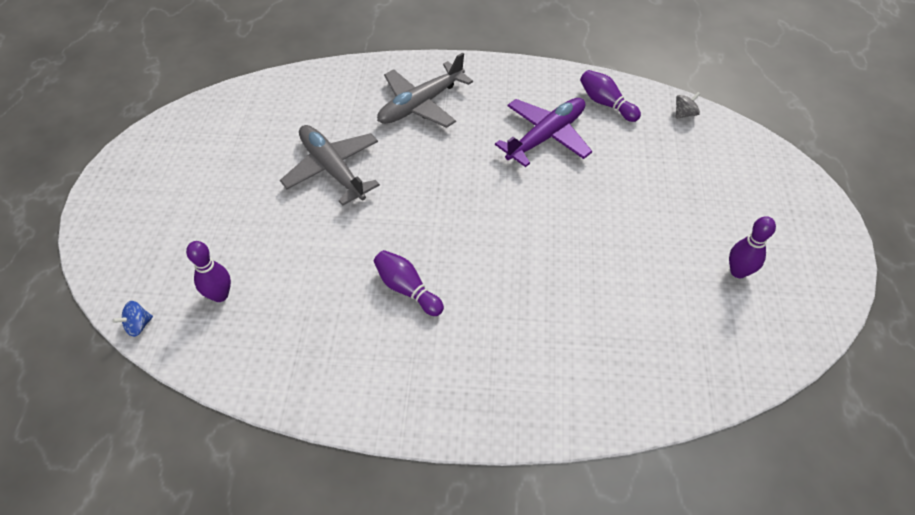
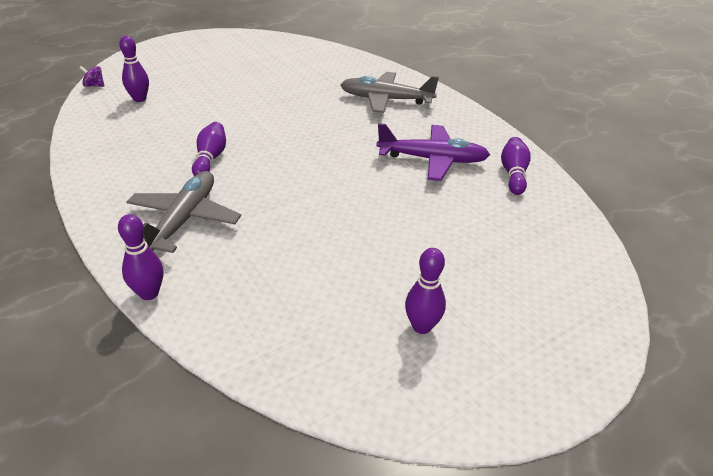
camera: 50 degrees right, 15 degrees down
(138, 325) = (94, 85): blue spinning top -> purple spinning top
(332, 169) = (283, 93): grey plane -> grey plane (184, 220)
(585, 429) = (149, 293): none -> purple bowling pin
(684, 114) = (570, 220): grey spinning top -> none

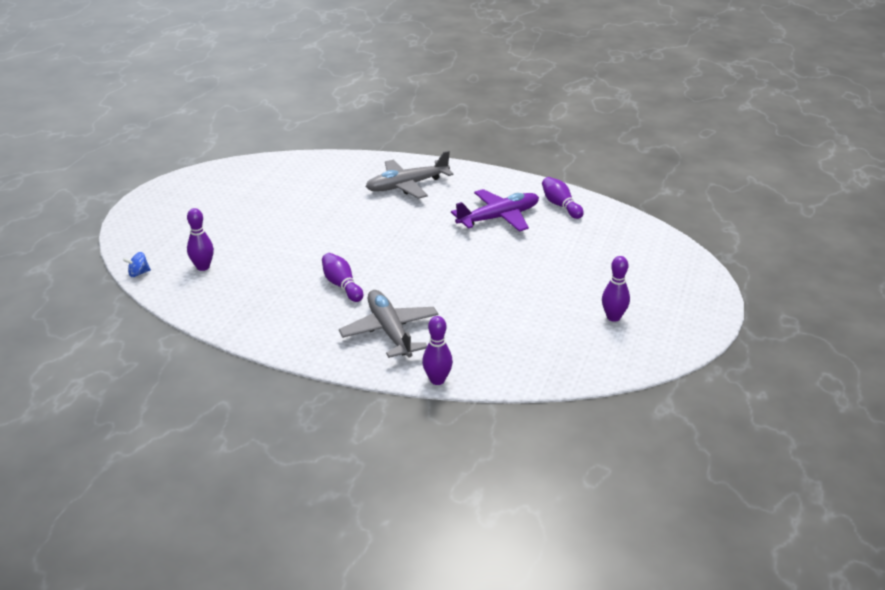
camera: 35 degrees left, 5 degrees down
(94, 85) = (138, 273): purple spinning top -> blue spinning top

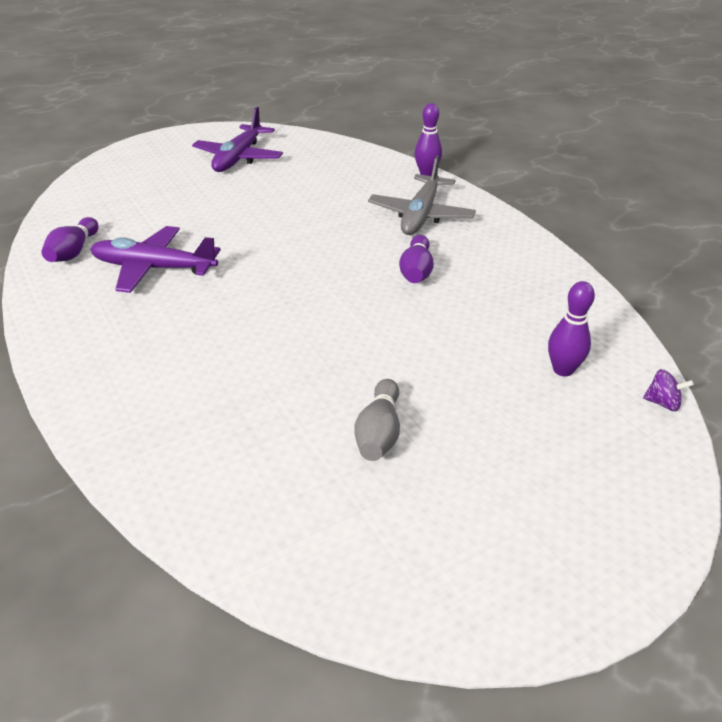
camera: 140 degrees left, 5 degrees up
(138, 273) = (662, 403): blue spinning top -> purple spinning top
(274, 206) = (379, 433): none -> grey bowling pin
(407, 185) = (161, 368): grey plane -> none
(613, 317) = (239, 157): purple bowling pin -> purple plane

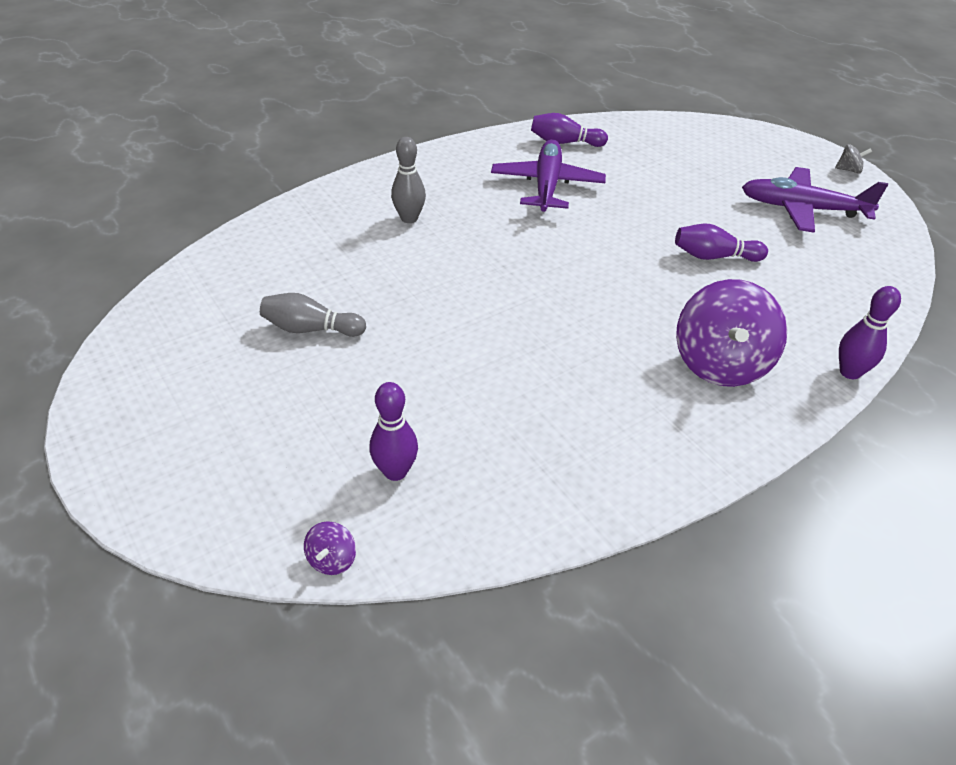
camera: 85 degrees right, 5 degrees up
(184, 362) = (409, 218): none -> grey bowling pin
(191, 133) = (848, 170): none -> grey spinning top
(416, 271) = (579, 356): purple bowling pin -> purple bowling pin (714, 256)
(421, 215) = (720, 363): grey plane -> purple spinning top

